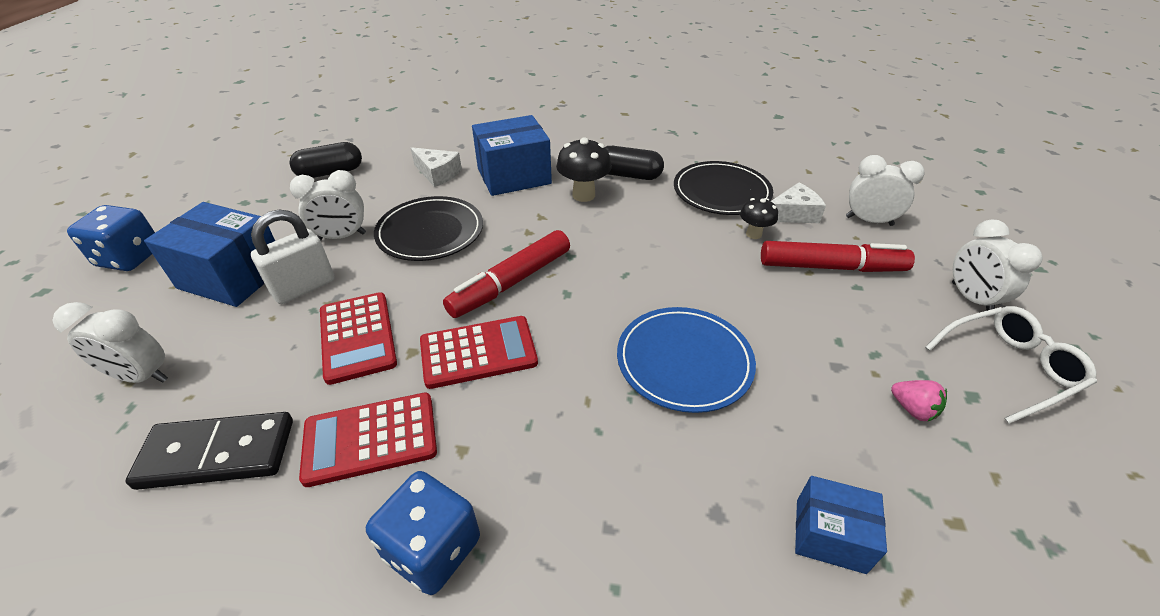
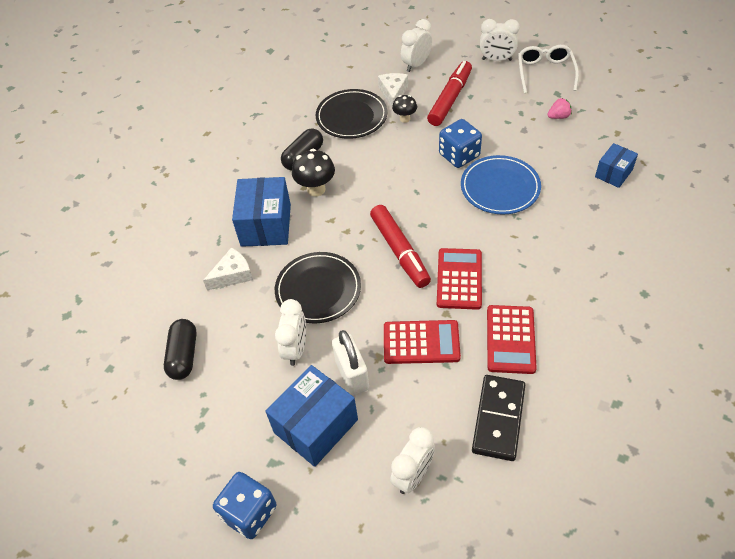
camera: 65 degrees left, 10 degrees up
(432, 549) = (586, 317): blue dice -> blue dice (459, 155)

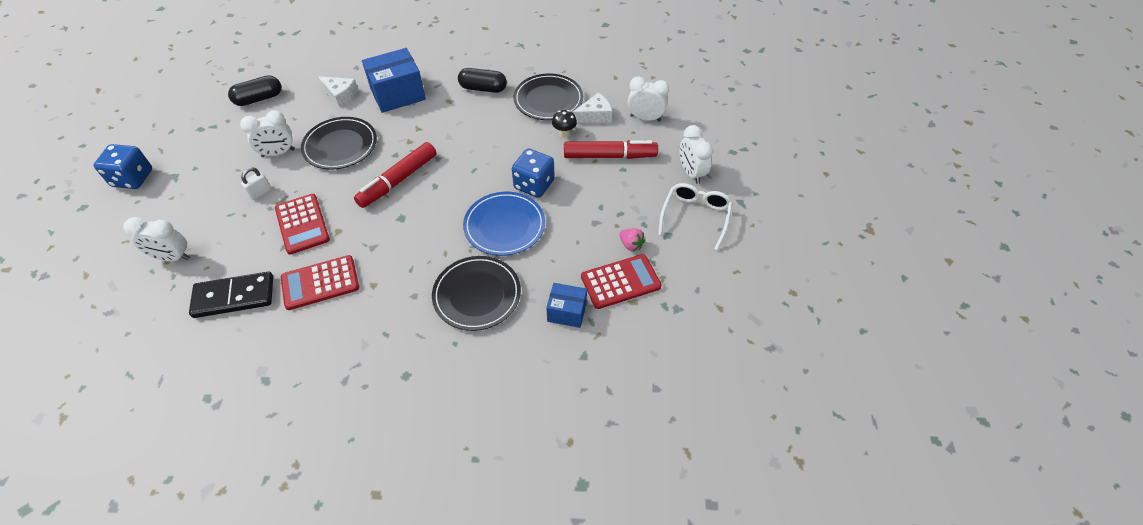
camera: 60 degrees right, 0 degrees up
(315, 426) = (209, 188): blue box -> none
(316, 189) = (449, 108): black mushroom -> none
(352, 375) = (260, 193): white padlock -> white padlock, size x0.57
(459, 279) = (379, 229): red calculator -> red calculator (620, 282)
(545, 72) = (695, 216): white glasses -> white glasses turned 45 degrees counterclockwise
(573, 225) = (477, 295): none -> black plate

